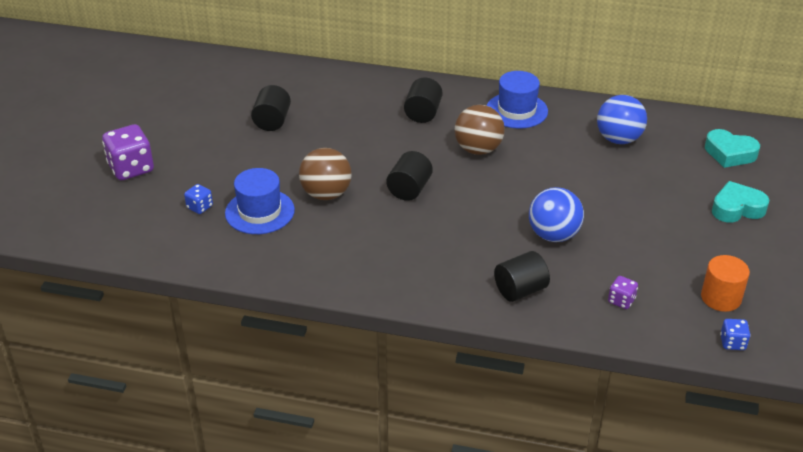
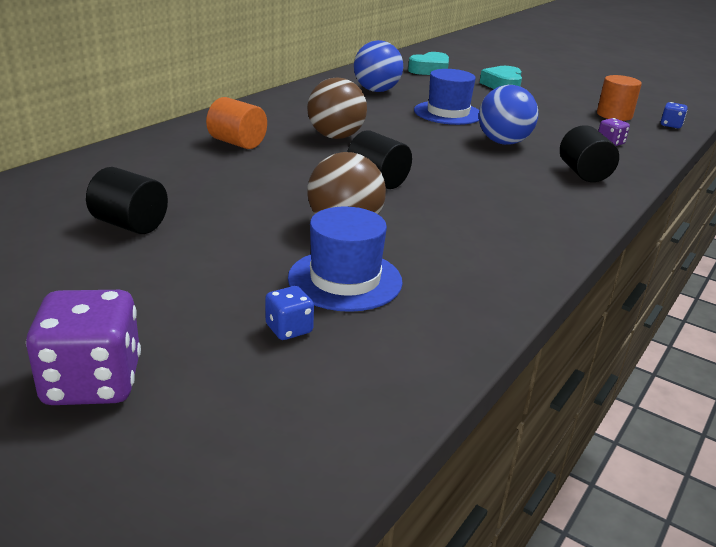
camera: 70 degrees left, 10 degrees down
(423, 113) = (237, 143): black cylinder -> orange cylinder
(517, 110) = (287, 109): blue hat -> blue hat (448, 113)

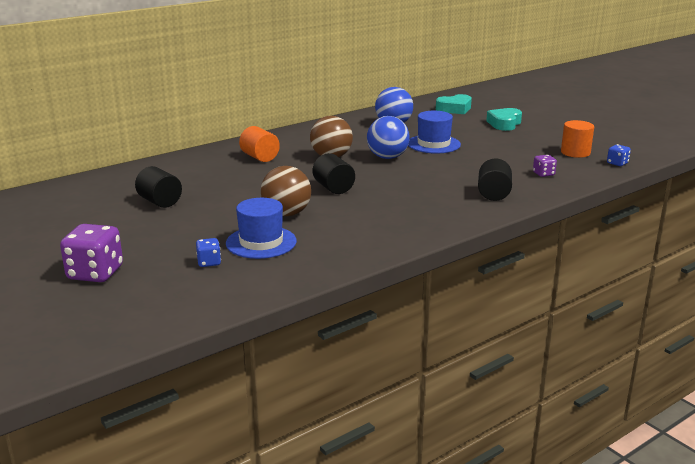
camera: 20 degrees right, 5 degrees down
(503, 142) = (454, 168): blue ball -> blue ball (387, 157)

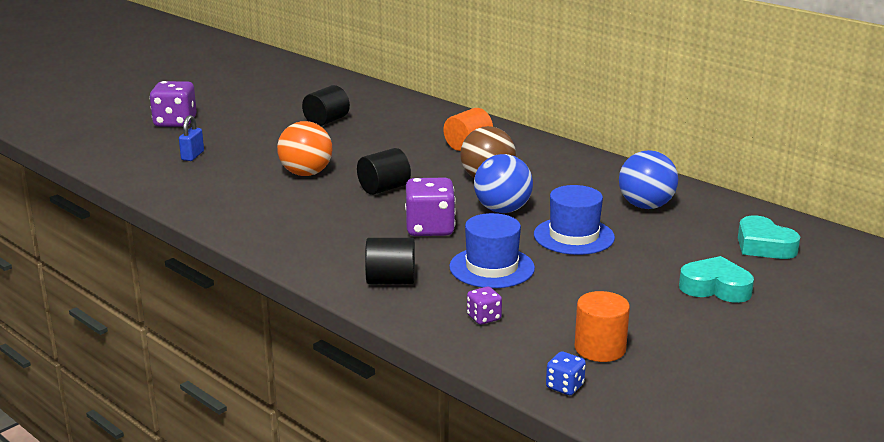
camera: 80 degrees right, 0 degrees up
(209, 262) = (192, 156): blue dice -> blue padlock
(261, 242) = (235, 170): blue hat -> blue hat (492, 267)
(286, 214) = (306, 173): brown ball -> orange ball
(412, 179) = (430, 228): none -> purple dice

